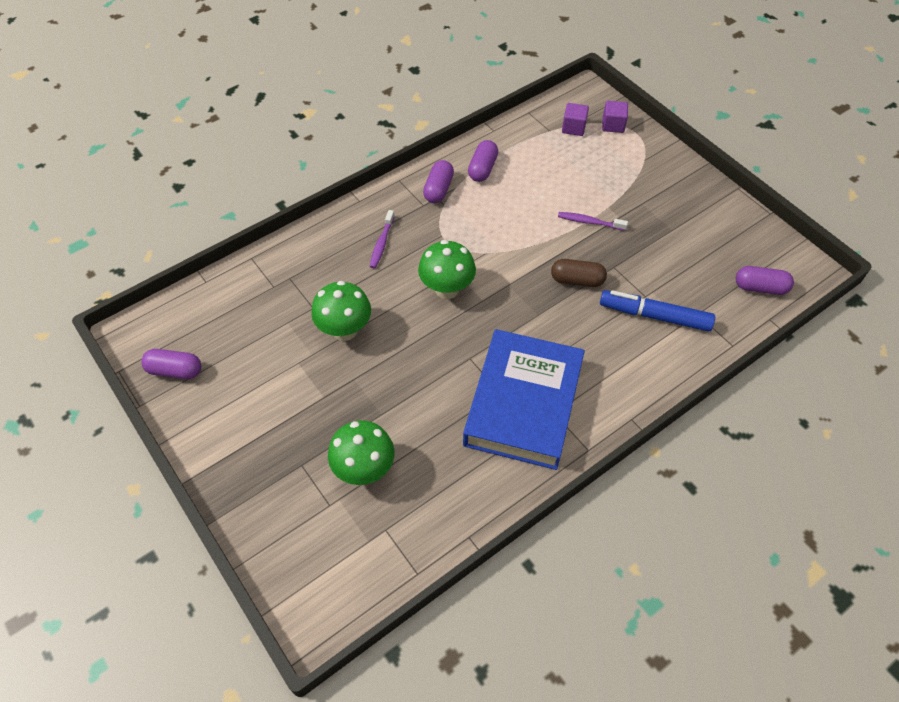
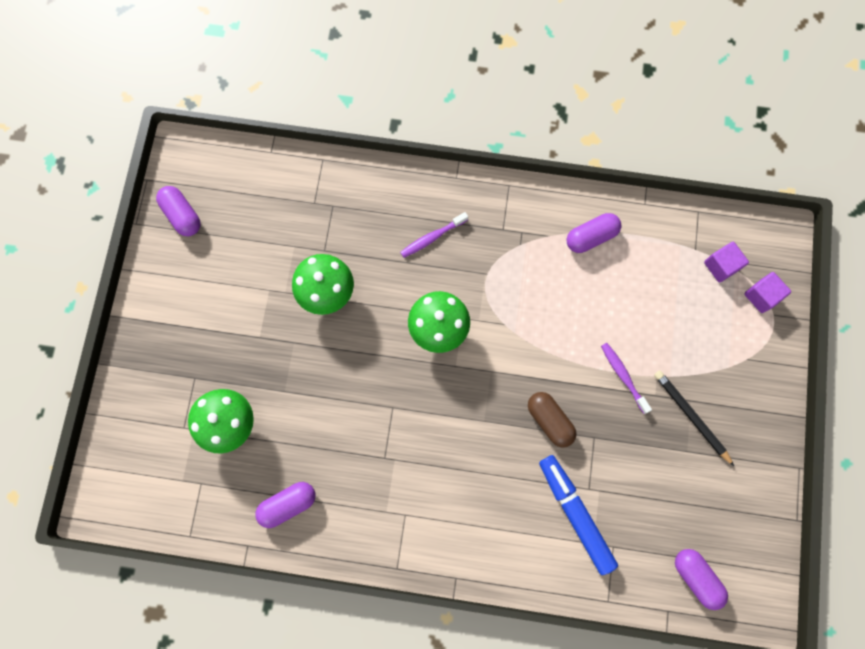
camera: 45 degrees right, 20 degrees up
(438, 189) = (531, 225): purple capsule -> purple capsule (288, 504)
(523, 404) = (391, 485): blue book -> none
(652, 211) = (691, 416): none -> black pencil

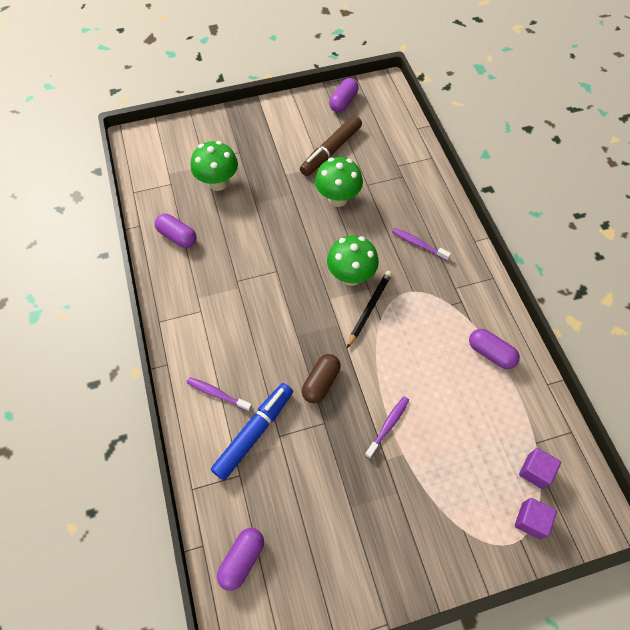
camera: 65 degrees right, 15 degrees down
(252, 267) = (331, 151): none -> brown marker
(515, 535) = (217, 394): none -> purple toothbrush
(691, 416) = (383, 498): black pencil -> black pencil (369, 308)

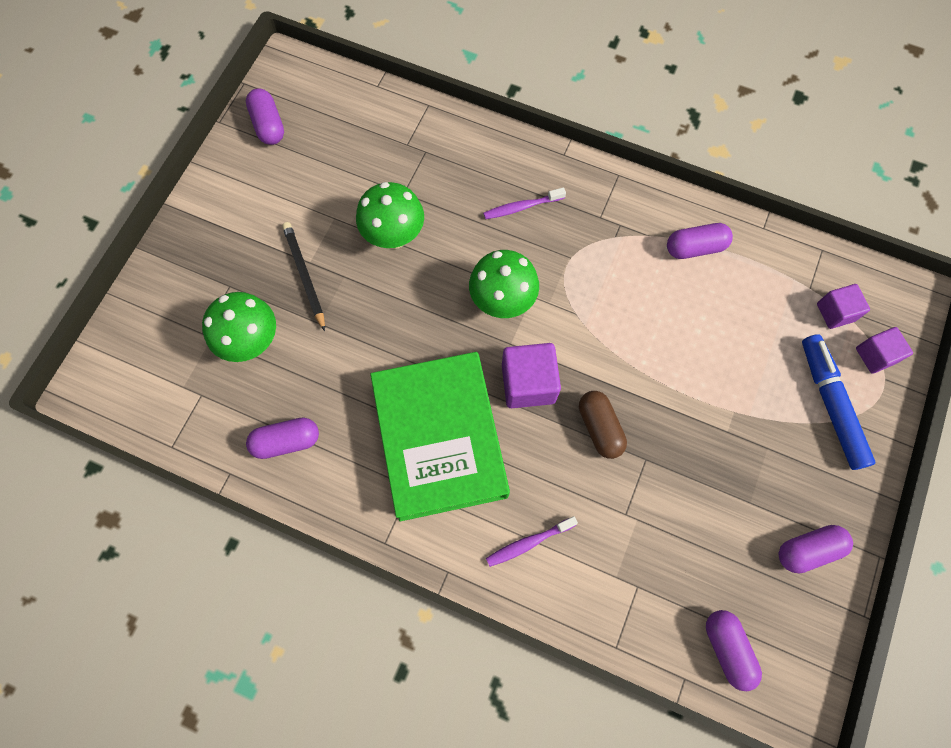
camera: 50 degrees left, 10 degrees up
(240, 305) = (439, 439): none -> green book
(254, 433) = (602, 537): blue marker -> blue marker (830, 404)
(313, 325) = (528, 383): none -> purple cube
(331, 151) = (324, 191): brown marker -> none
(350, 568) = (808, 550): none -> purple capsule
(369, 308) = (555, 314): black pencil -> black pencil (304, 275)
(388, 425) = (695, 401): purple toothbrush -> none

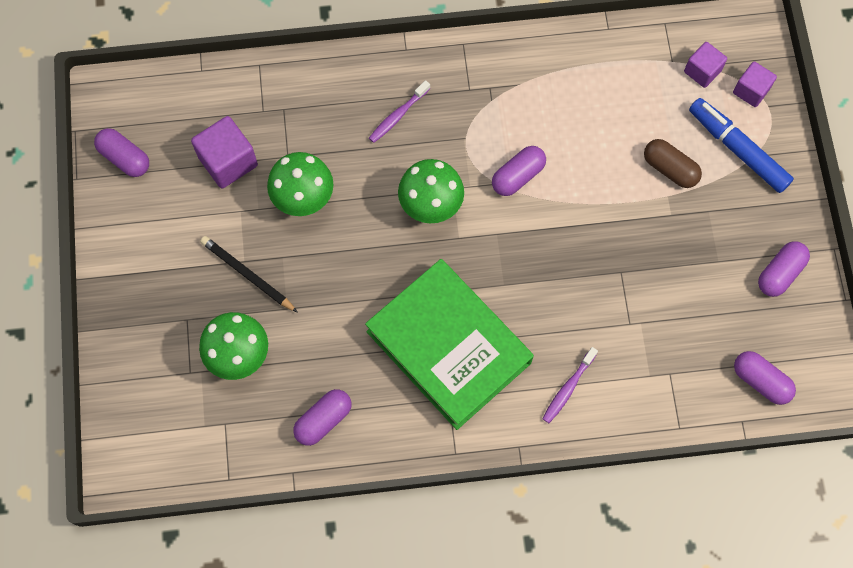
camera: 30 degrees left, 0 degrees up
(528, 383) = (493, 262): purple cube -> purple cube (228, 161)
(599, 428) = (571, 267): brown capsule -> brown capsule (670, 169)
(695, 247) = (562, 75): purple capsule -> purple capsule (517, 176)

